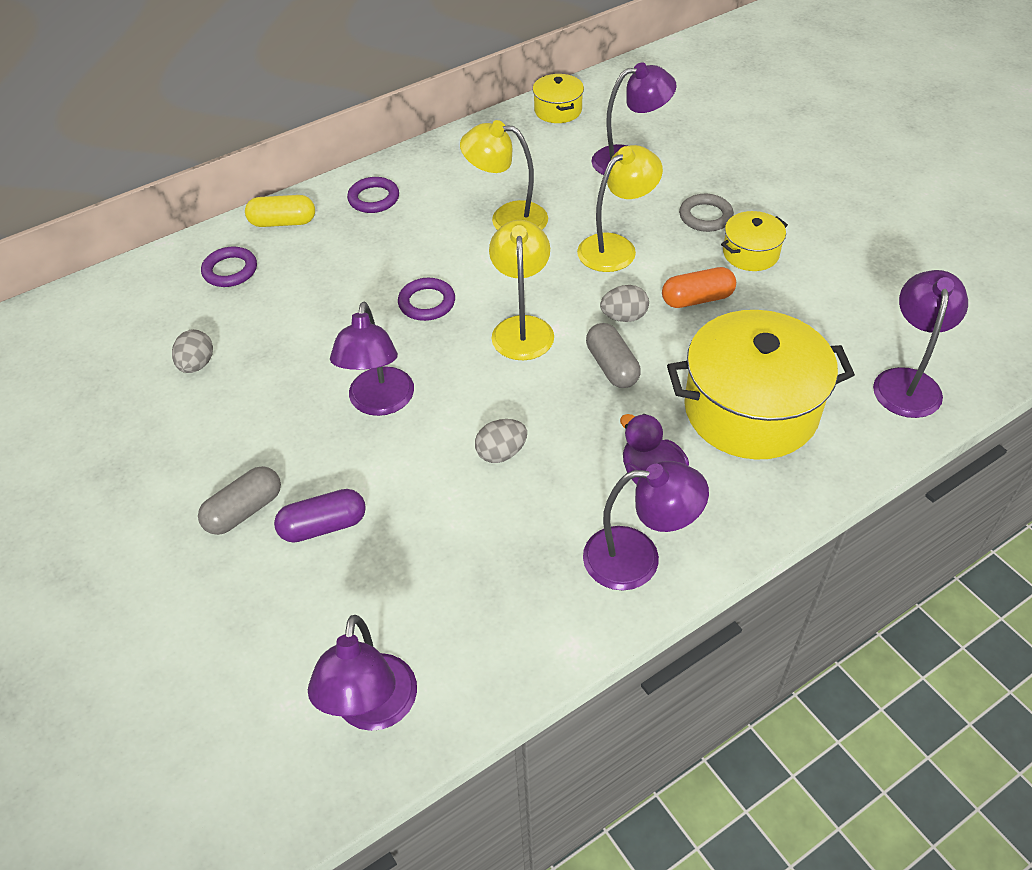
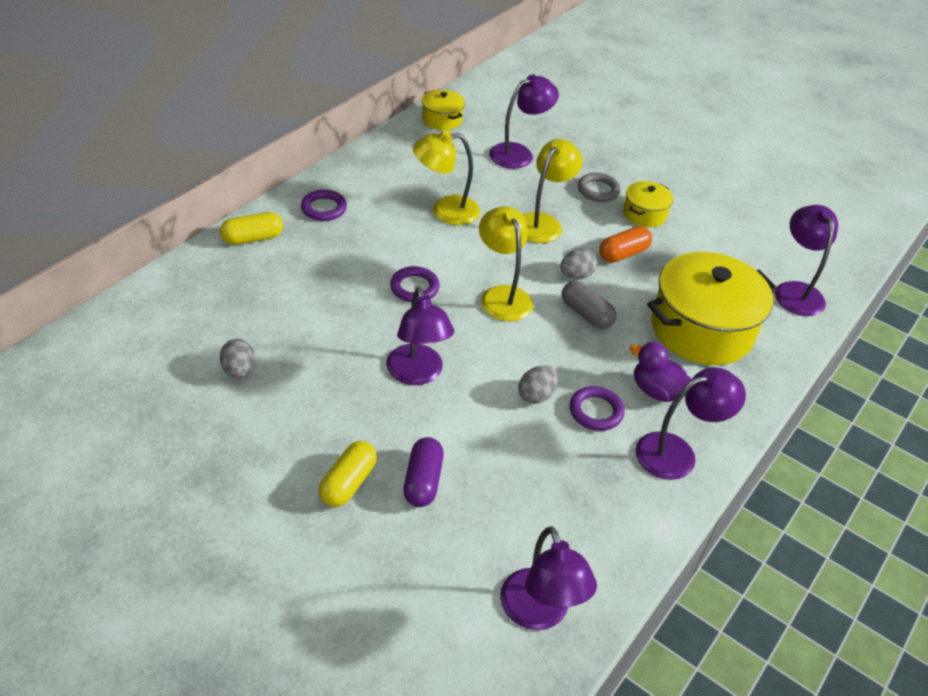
camera: 25 degrees left, 5 degrees down
(230, 270) = (226, 286): purple ring -> purple ring (596, 411)
(244, 511) = (348, 483): grey capsule -> yellow capsule
(323, 526) = (423, 481): purple capsule -> purple capsule turned 45 degrees counterclockwise

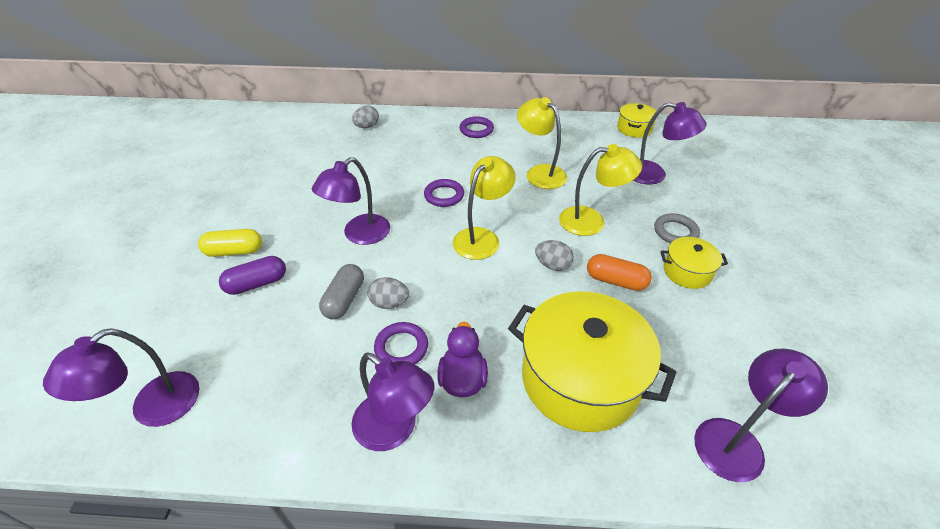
camera: 60 degrees right, 0 degrees up
(239, 370) = (301, 168): grey egg -> grey egg (367, 127)
(252, 238) = (418, 121): yellow capsule -> none
(586, 314) = (512, 291): grey capsule -> grey capsule (344, 300)

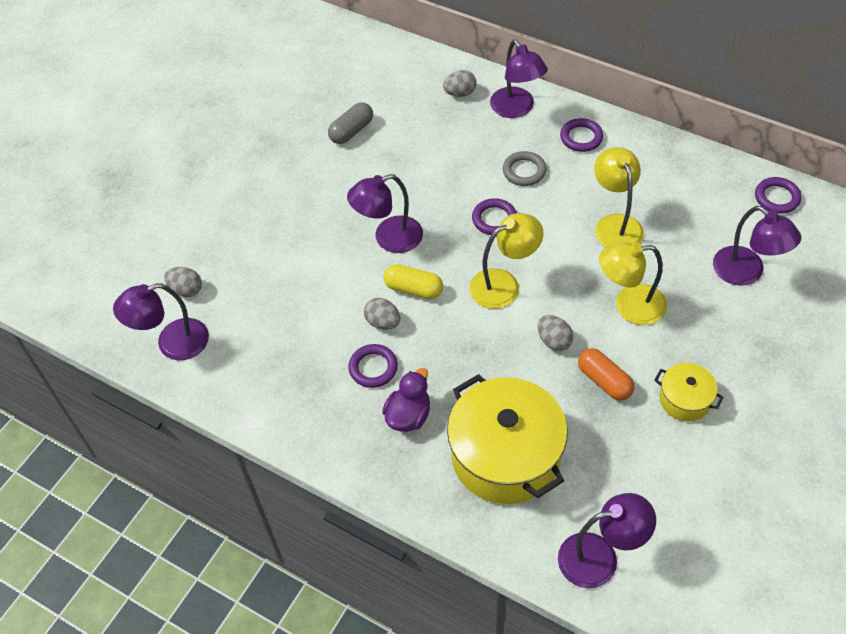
camera: 30 degrees right, 10 degrees up
(156, 346) = (186, 290): none -> grey egg
(234, 251) = (272, 216): yellow capsule -> yellow capsule (413, 289)
(257, 284) = (280, 259): purple capsule -> none
(344, 300) = (346, 304): grey capsule -> grey capsule (351, 131)
(394, 429) = (336, 433): purple lamp -> purple lamp (516, 109)
(591, 221) = (629, 306): yellow lamp -> yellow lamp turned 150 degrees clockwise
(634, 129) = (777, 198): yellow pot -> purple ring
(675, 232) = (710, 352): grey ring -> grey ring (524, 171)

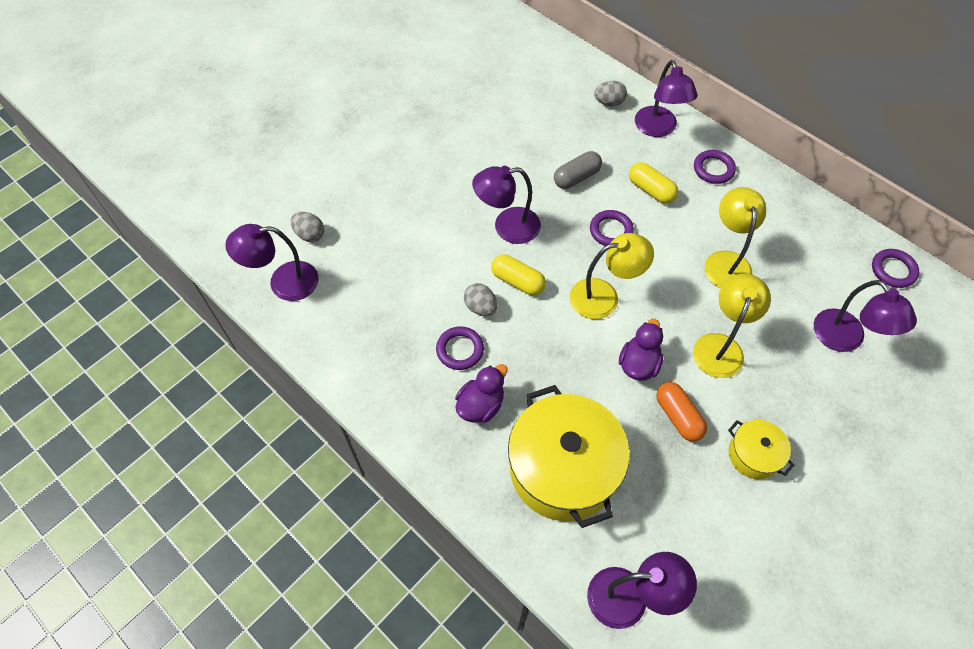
camera: 10 degrees right, 5 degrees up
(351, 131) = (499, 117): grey capsule -> grey capsule (576, 177)
(524, 171) = (651, 190): grey ring -> yellow capsule
(554, 341) = (638, 364): grey egg -> purple duck
(629, 306) = (720, 346): yellow lamp -> yellow lamp turned 105 degrees clockwise

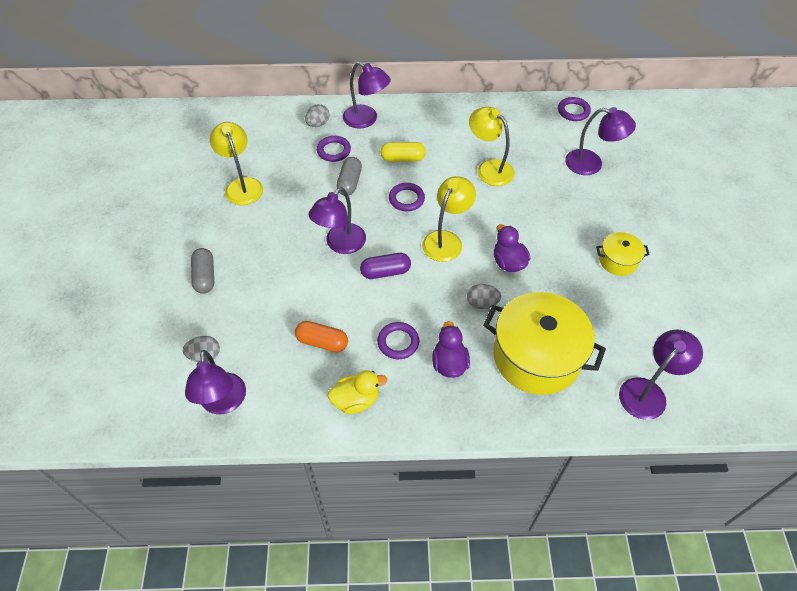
camera: 45 degrees left, 5 degrees down
(283, 282) = (223, 403): purple lamp -> purple lamp turned 45 degrees counterclockwise
(375, 171) = (205, 276): none -> grey capsule
(375, 367) = (356, 400): none -> yellow duck
(480, 307) = (381, 306): grey egg -> grey egg (482, 303)
(517, 281) = (385, 272): yellow capsule -> purple capsule
(678, 416) = (560, 273): orange capsule -> orange capsule (322, 342)
(713, 169) = (424, 122): purple ring -> purple ring (334, 151)
(720, 346) = (538, 217): yellow lamp -> yellow lamp (242, 185)

